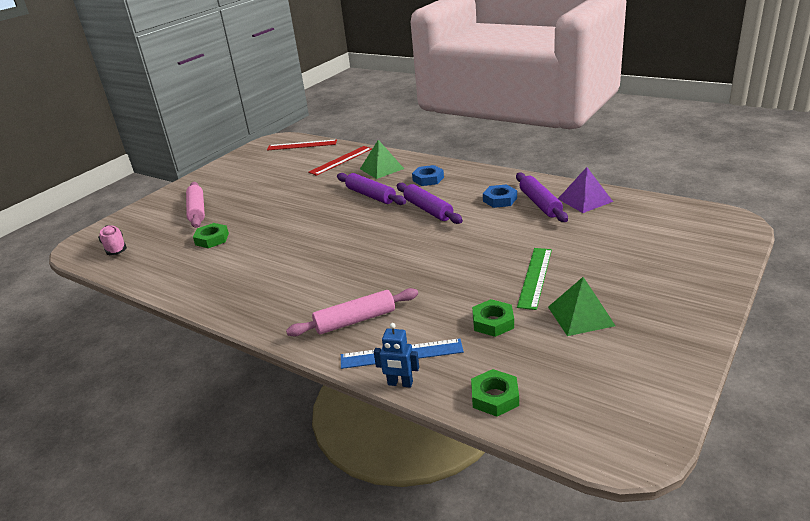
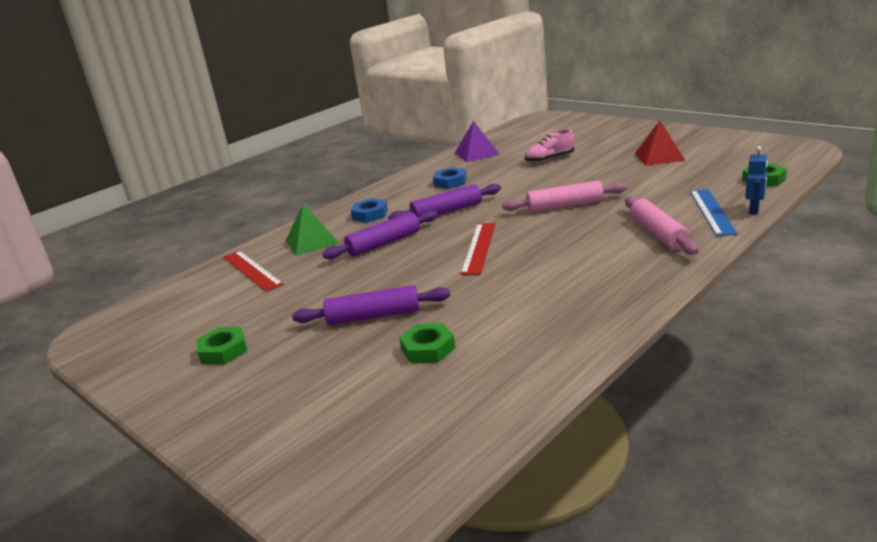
camera: 80 degrees left, 5 degrees down
(115, 247) = (394, 458): pink shoe -> pink shoe (550, 159)
(197, 210) = (310, 381): pink rolling pin -> pink rolling pin (565, 206)
(302, 145) = (150, 307): red ruler -> red ruler (479, 248)
(493, 322) = (665, 181): green nut -> green nut (223, 351)
(535, 277) = (600, 169): green ruler -> none
(540, 203) = (471, 167): purple rolling pin -> purple rolling pin (373, 316)
(580, 316) = (659, 156): green pyramid -> red pyramid

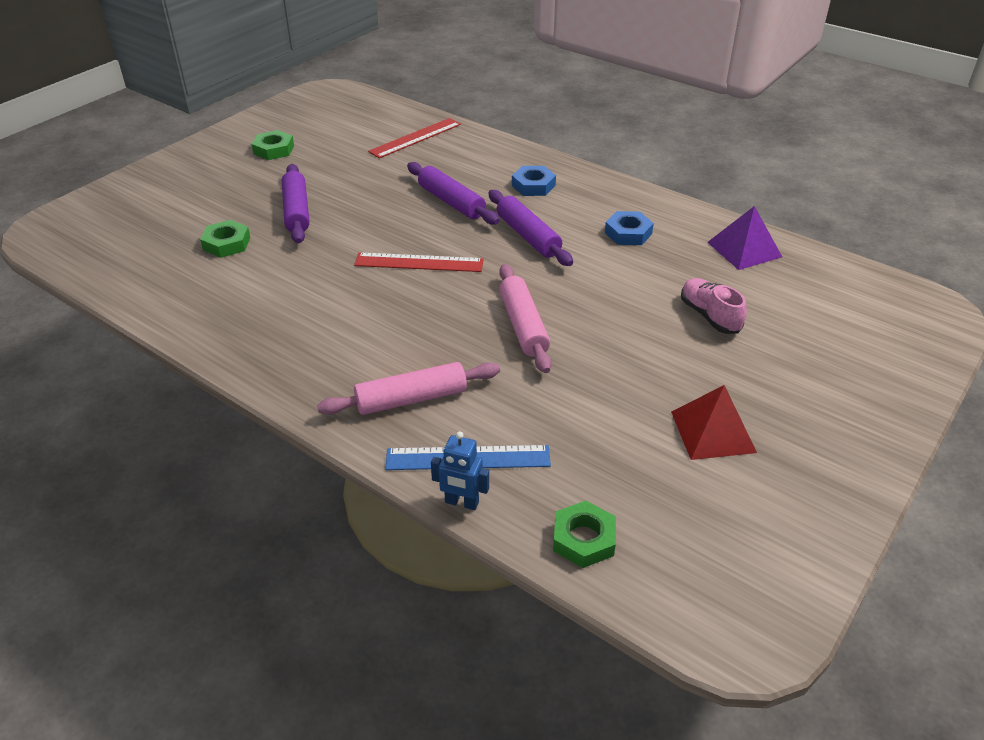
camera: 80 degrees right, 15 degrees up
(311, 241) = (471, 159): green pyramid -> none

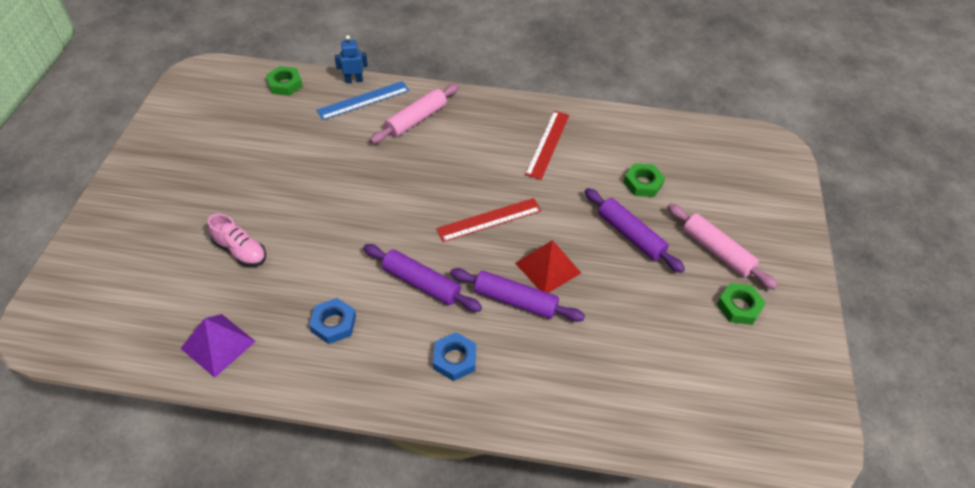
camera: 150 degrees right, 10 degrees up
(415, 138) = (629, 392): red ruler -> red ruler (548, 144)
(523, 325) = (377, 192): pink rolling pin -> pink rolling pin (717, 251)
(713, 432) = (226, 160): red pyramid -> red pyramid (548, 267)

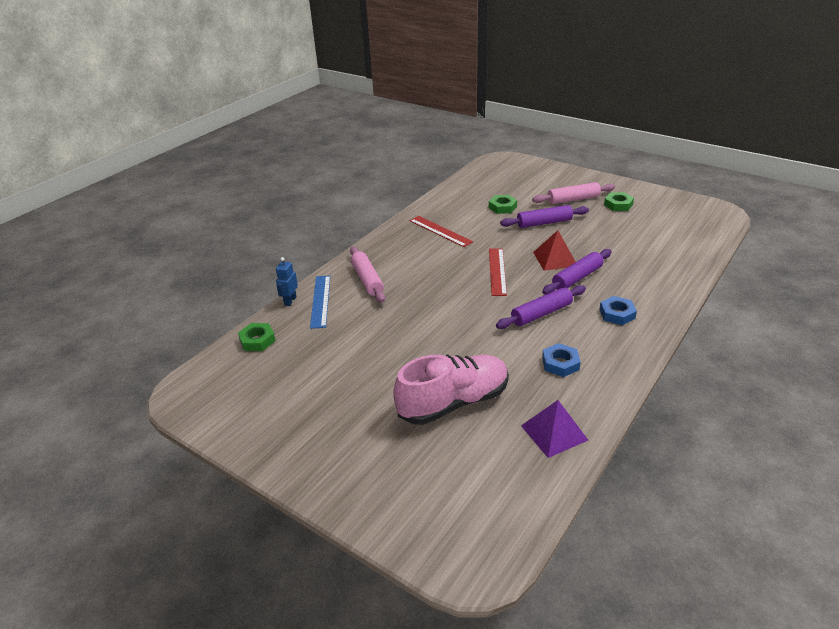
camera: 60 degrees left, 15 degrees down
(240, 251) = (453, 402): pink shoe -> pink shoe, size x1.89

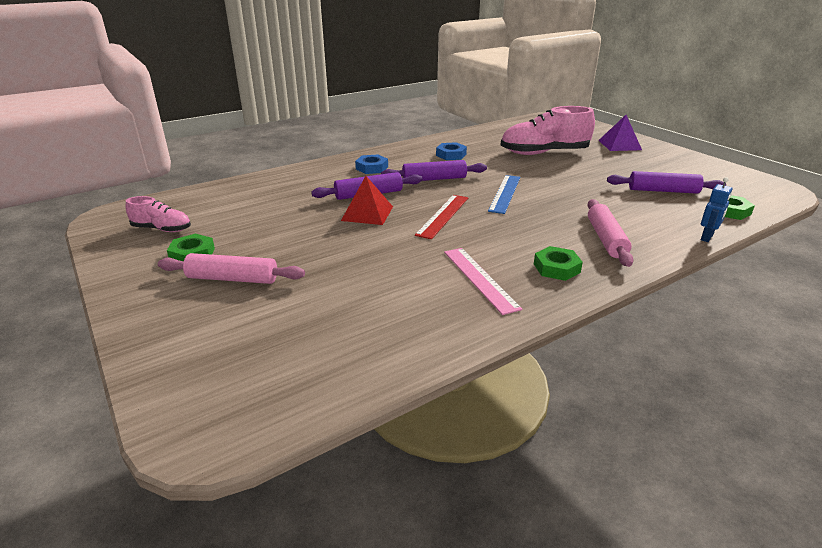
camera: 160 degrees left, 5 degrees down
(320, 301) = (666, 230): blue ruler -> blue ruler (505, 193)
(440, 231) = (479, 279): red ruler -> pink ruler
(502, 207) = (350, 294): green nut -> green nut (556, 268)
(544, 223) = (324, 254): purple rolling pin -> purple rolling pin (663, 191)
(554, 432) = (486, 135): purple pyramid -> purple pyramid (619, 145)
(667, 213) = (162, 229): none -> pink shoe

